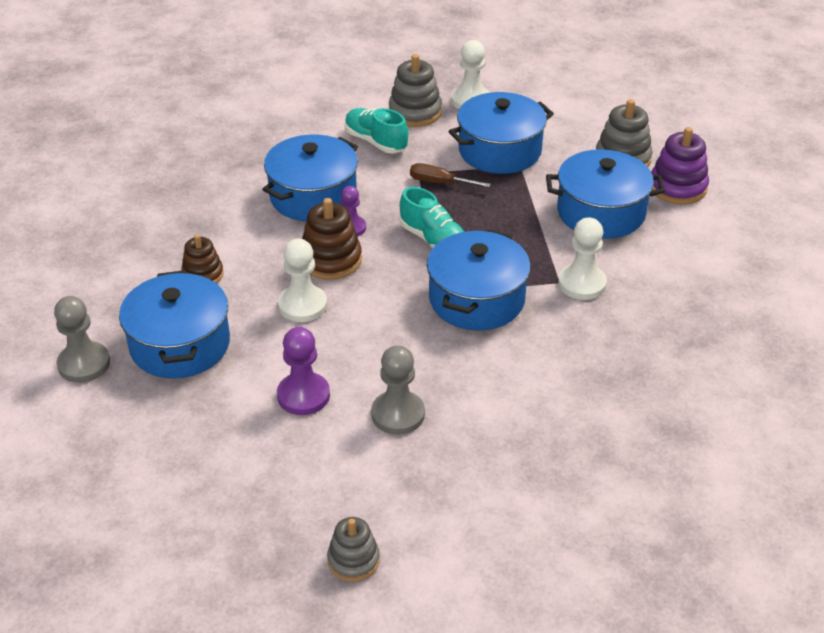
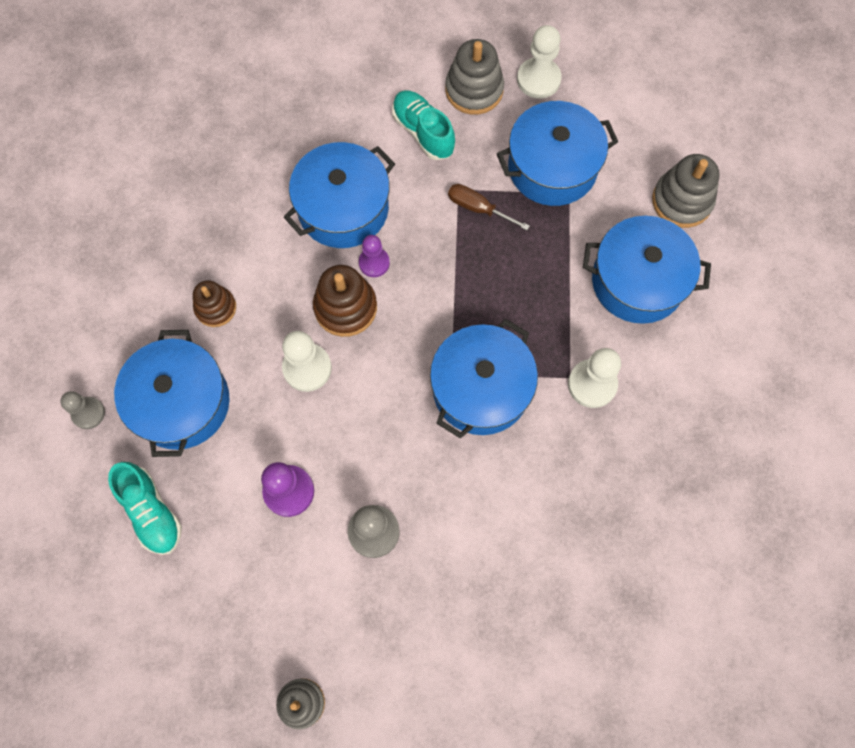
camera: 10 degrees right, 30 degrees up
(84, 364) = (88, 413): grey pawn -> grey pawn, size x0.66
(434, 240) = (455, 295): turquoise shoe -> turquoise shoe (151, 512)
(677, 187) = (729, 255): purple stacking toy -> none

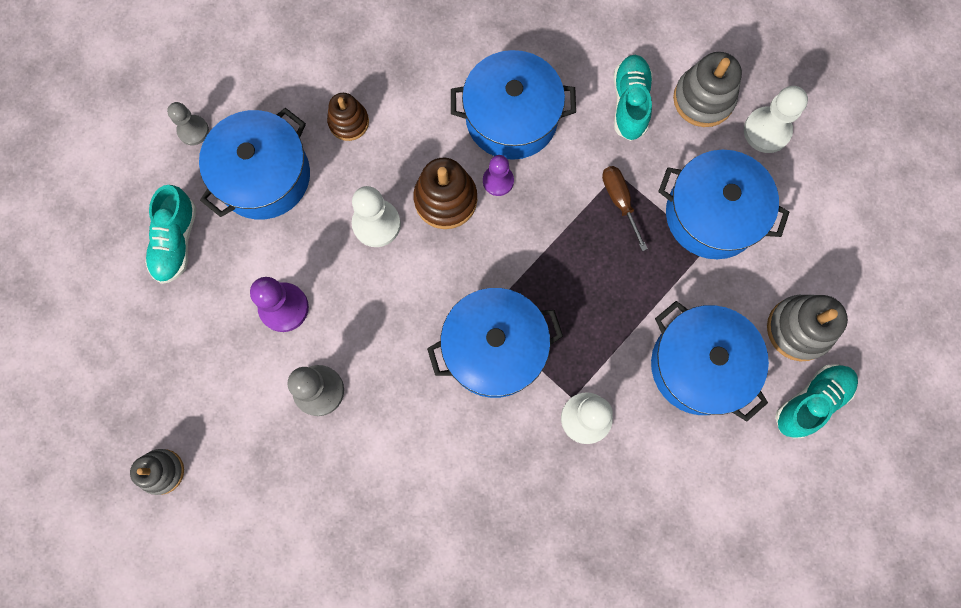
camera: 40 degrees right, 5 degrees up
(734, 245) = (811, 402): none -> turquoise shoe

